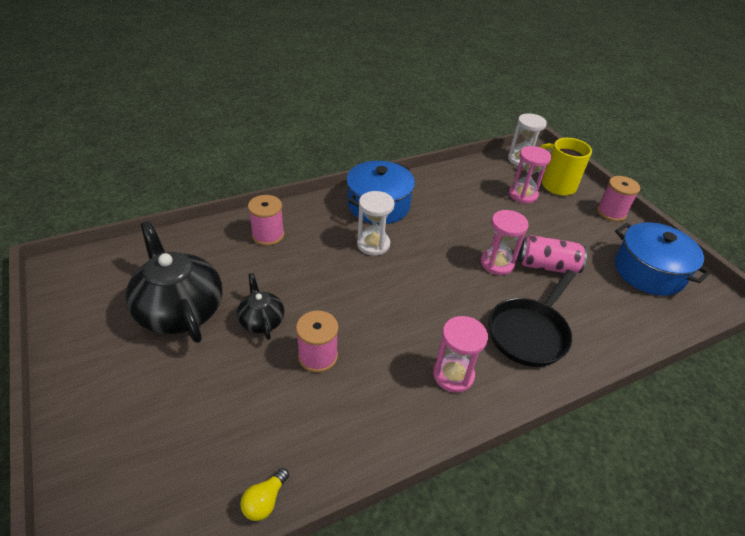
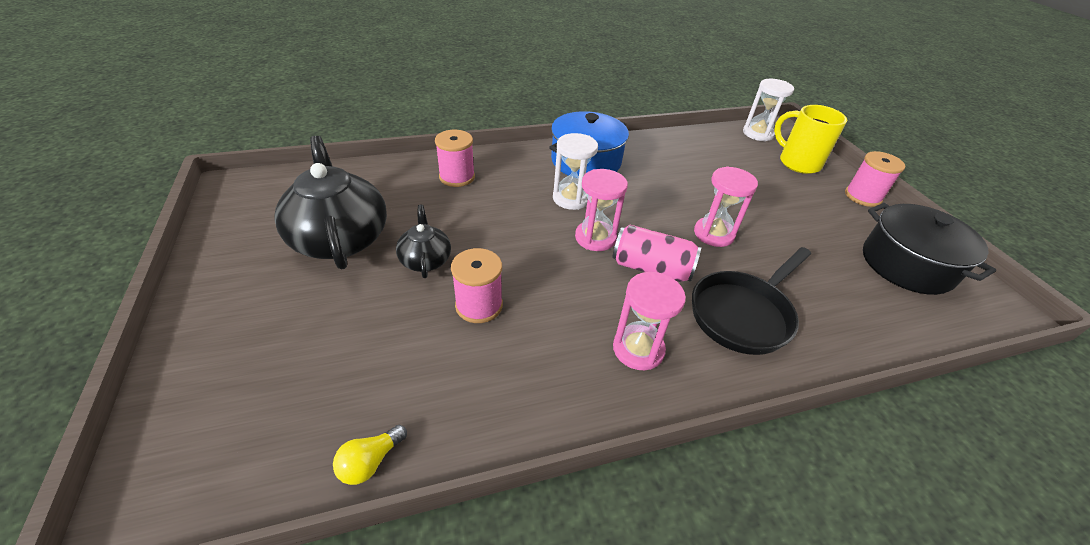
camera: 10 degrees right, 0 degrees up
(523, 195) = (755, 168): pink hourglass -> pink hourglass (595, 238)
(546, 266) = (775, 243): pink can -> pink can (651, 268)
(648, 271) = (906, 265): blue pot -> black pot

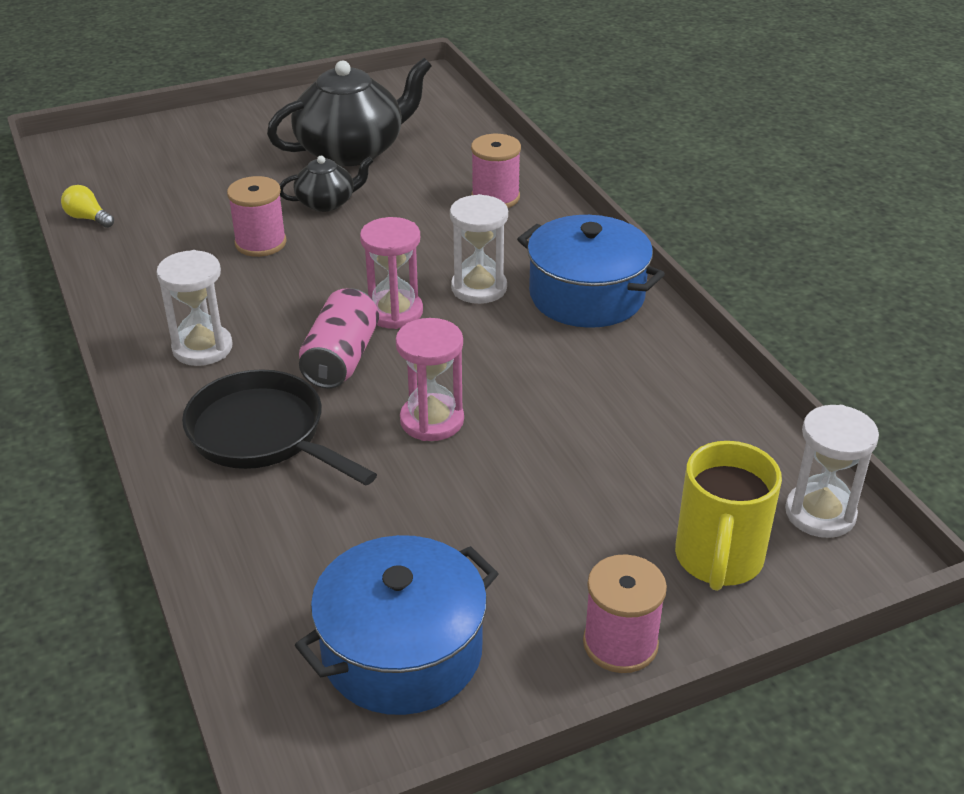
camera: 85 degrees right, 5 degrees down
(638, 349) = (202, 348): pink hourglass -> white hourglass
(797, 162) = (718, 560): yellow mug -> yellow mug turned 150 degrees clockwise
(906, 265) = (402, 651): black pot -> blue pot

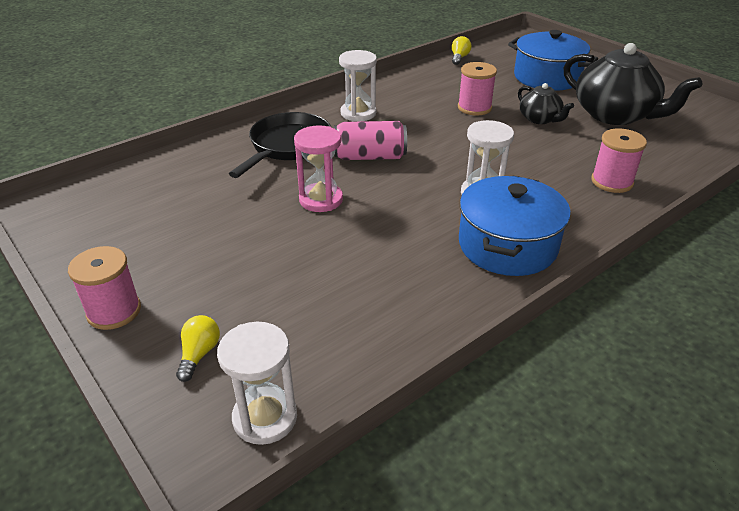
camera: 75 degrees right, 0 degrees up
(394, 312) = (431, 166): pink hourglass -> none
(402, 651) = (113, 224): blue pot -> blue pot (547, 77)
(718, 560) = (199, 354): yellow mug -> yellow light bulb

